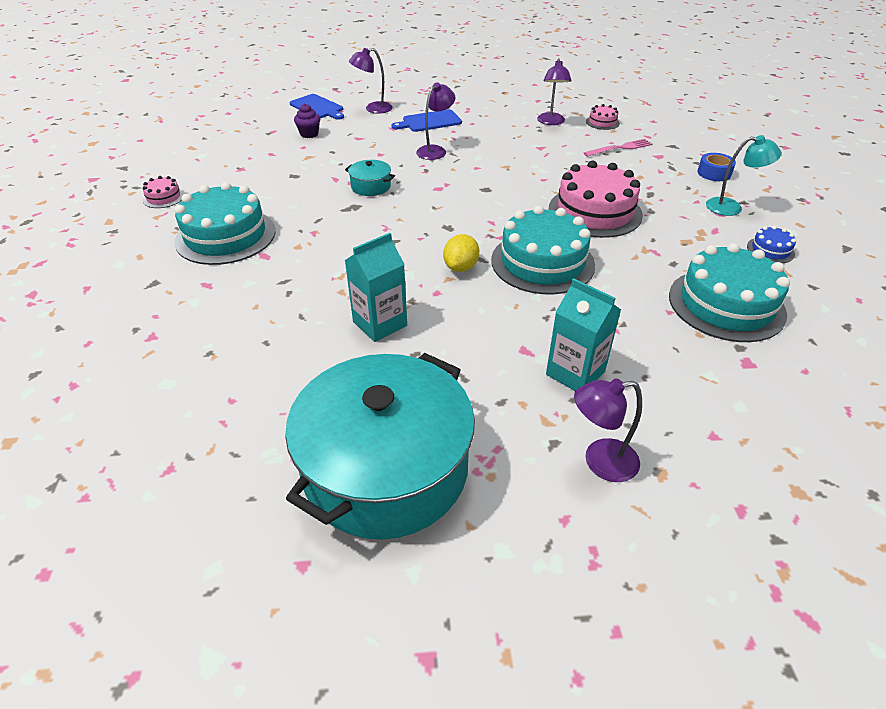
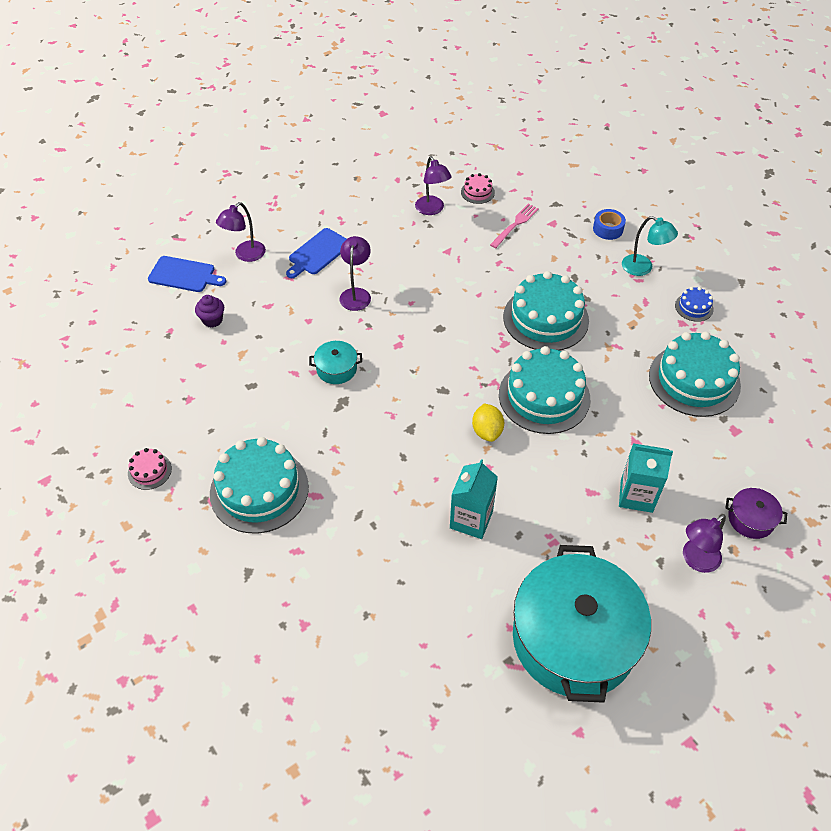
camera: 30 degrees left, 10 degrees up
(594, 212) = (545, 318): pink cake -> turquoise cake
(708, 453) = (751, 519): none -> purple pot
(731, 207) = (643, 268): turquoise lamp -> turquoise lamp turned 60 degrees clockwise

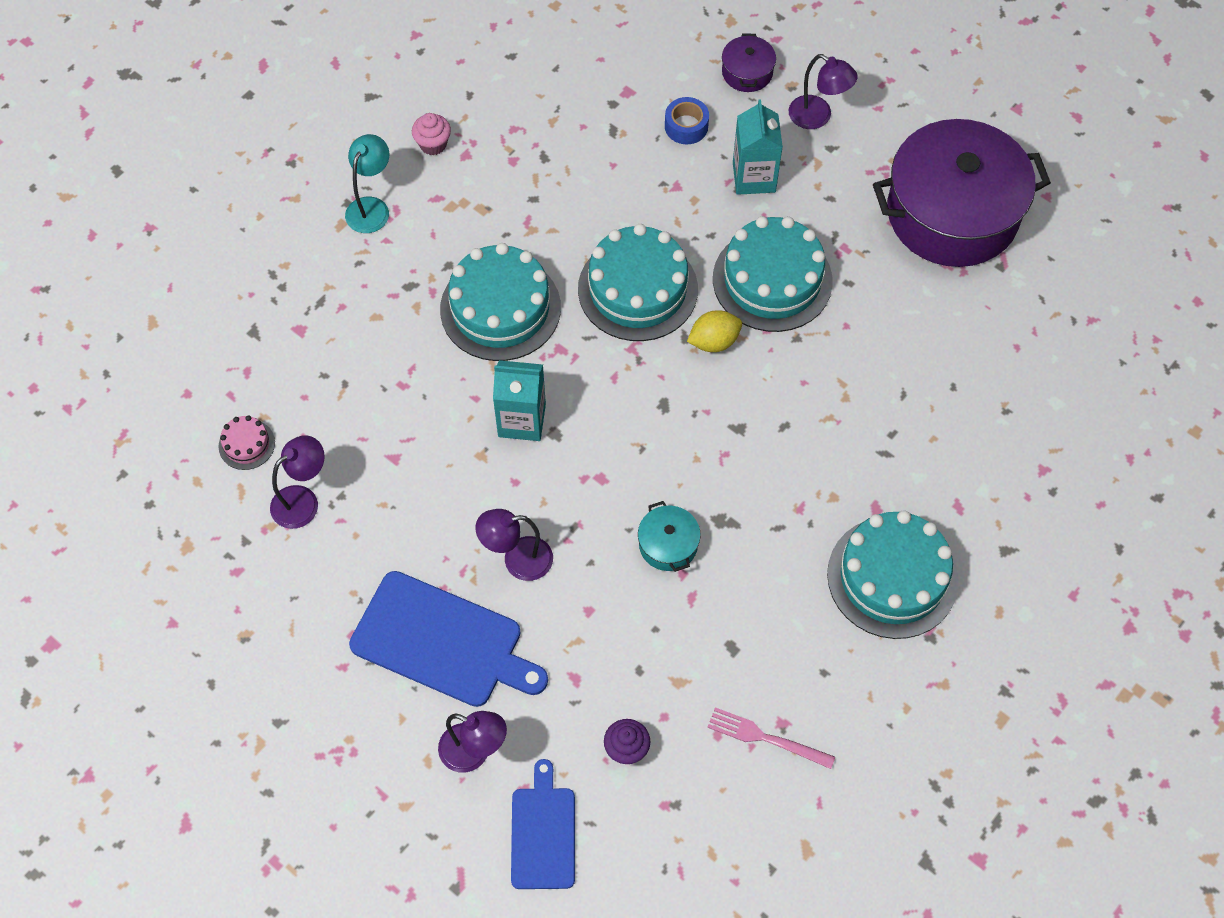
camera: 105 degrees left, 10 degrees up
(149, 471) = (914, 725): pink cake -> none
(318, 253) = (442, 642): blue cutting board -> blue cutting board, size x1.60
(471, 520) = (847, 333): turquoise carton -> turquoise carton (522, 420)
(515, 224) = (313, 378): pink fork -> pink fork (765, 738)
(573, 638) = (952, 213): turquoise pot -> purple pot
(608, 229) = (297, 258): blue tape -> blue tape (686, 126)
(694, 307) = (433, 144): blue cake -> pink cupcake
(694, 380) = (561, 135): turquoise cake -> turquoise cake (772, 280)

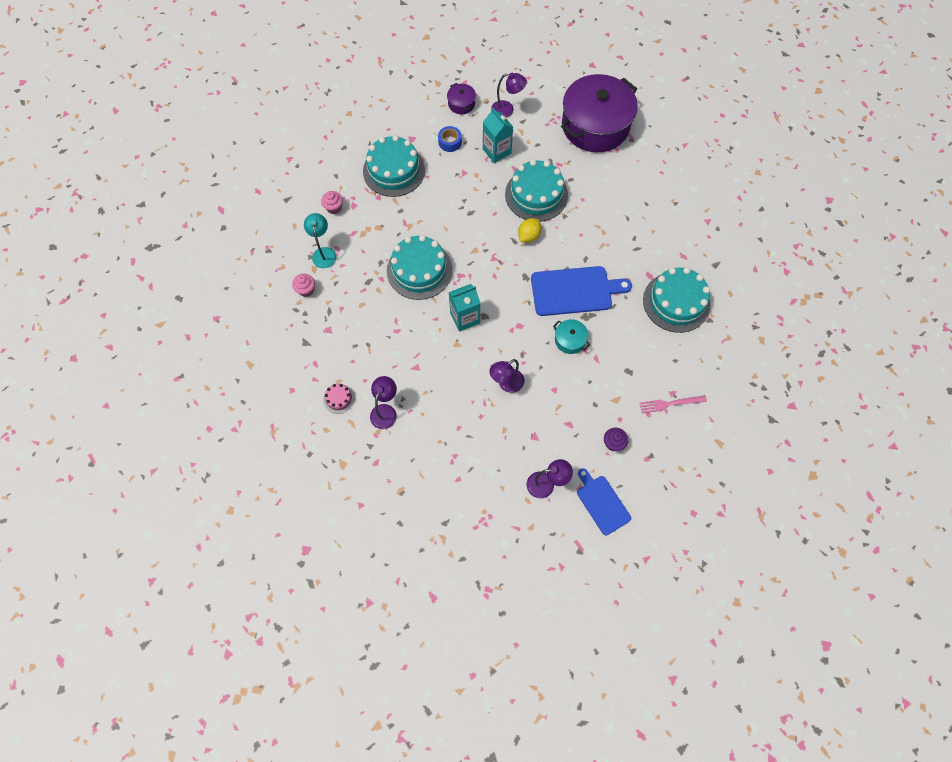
camera: 30 degrees left, 5 degrees up
(307, 251) = (306, 290): none -> pink cupcake
(442, 642) = (497, 441): blue cutting board -> blue cutting board (575, 291)
(637, 289) = (478, 229): turquoise cake -> turquoise cake (394, 170)

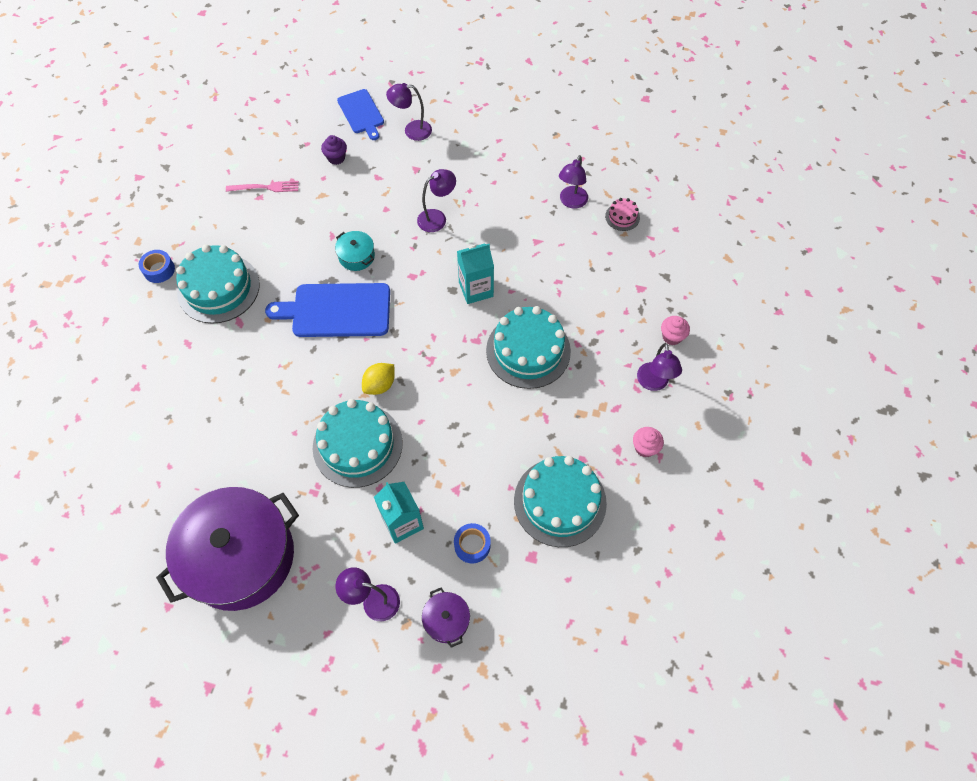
camera: 175 degrees left, 5 degrees down
(324, 253) = (653, 383): turquoise lamp -> purple lamp
(731, 314) = (159, 270): none -> blue tape

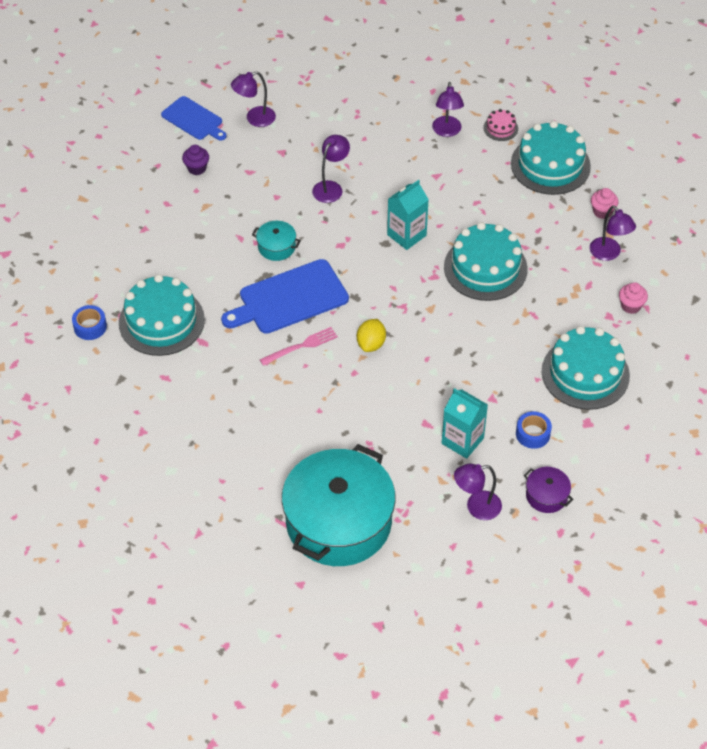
camera: 25 degrees left, 10 degrees down
(241, 557) = (338, 522): purple pot -> turquoise pot
(266, 187) = (144, 218): pink fork -> pink fork (301, 346)
(357, 445) = (383, 398): turquoise cake -> turquoise cake (550, 165)

